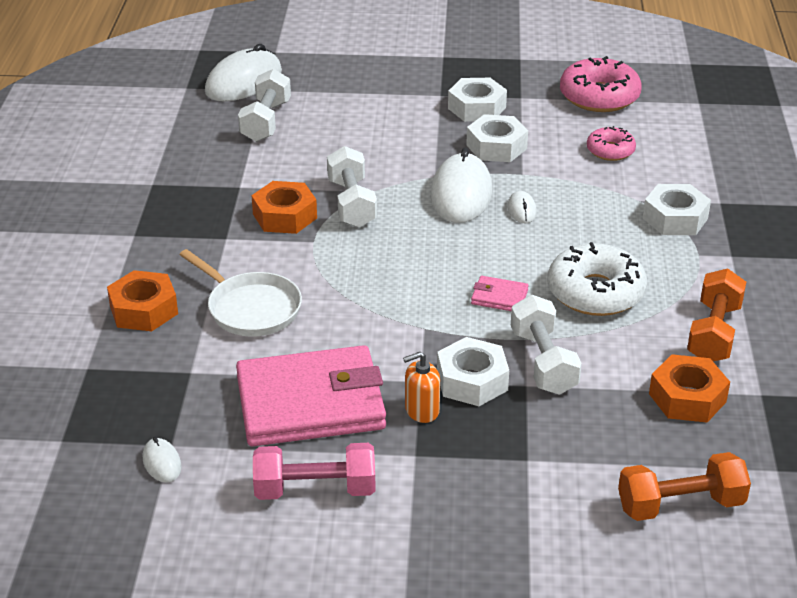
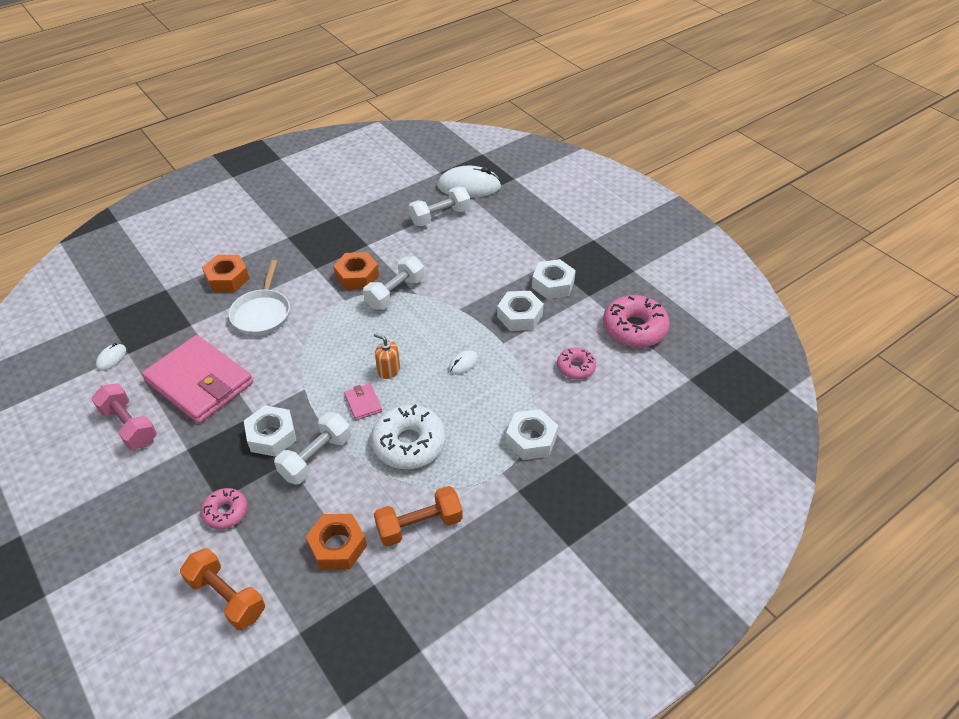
camera: 50 degrees right, 10 degrees up
(422, 410) = (228, 430): orange soap dispenser -> orange soap dispenser (388, 370)
(461, 194) = (452, 329): white mouse -> none
(553, 460) = (225, 512): none -> pink donut

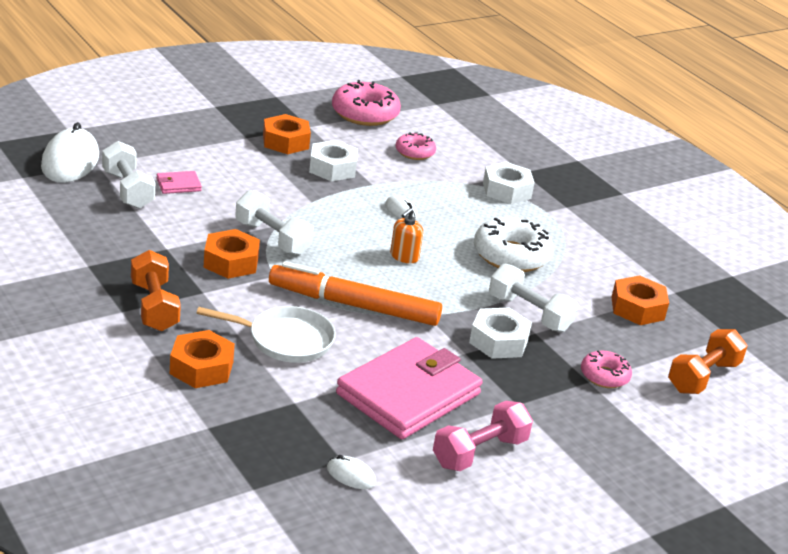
camera: 90 degrees left, 15 degrees down
(311, 345) = (354, 305): none -> orange marker
(363, 403) = (453, 277): pink wallet -> pink wallet (178, 185)
(419, 525) = (609, 261): orange dumbbell -> orange dumbbell (154, 307)
(553, 284) = (285, 141): white nut -> orange nut

